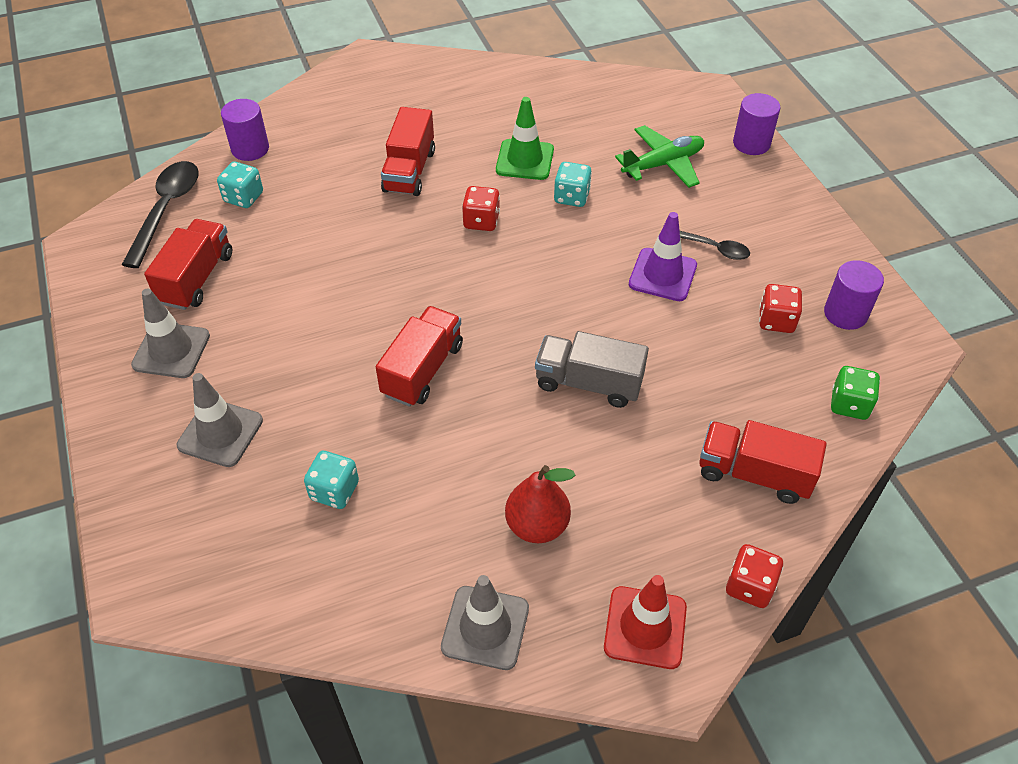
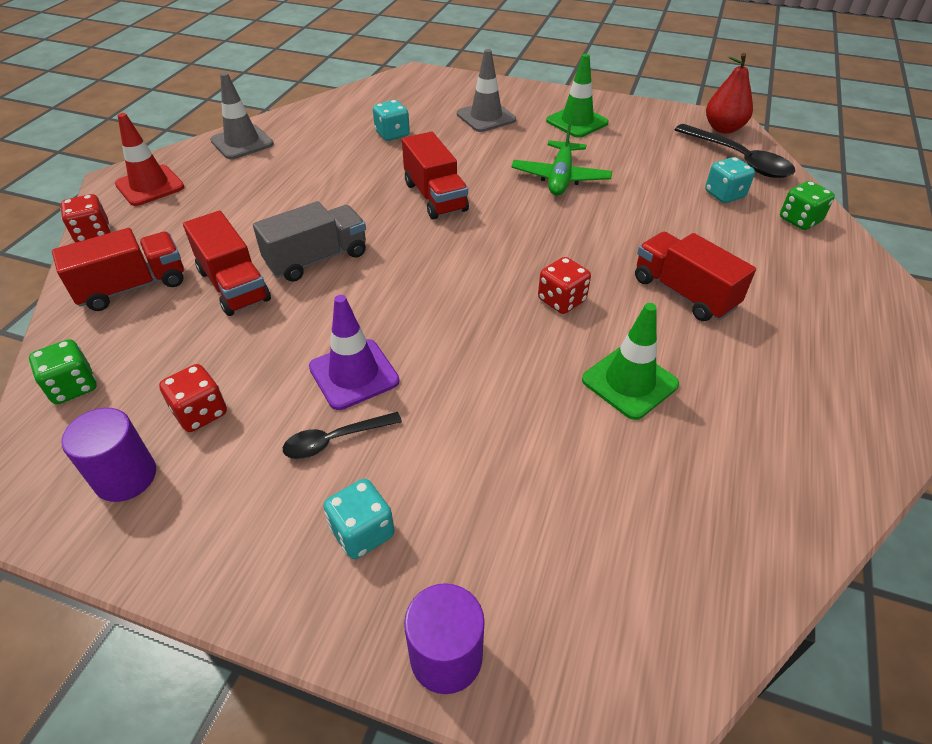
camera: 130 degrees right, 5 degrees down
(171, 350) = (577, 122): grey traffic cone -> green traffic cone
(196, 278) = (640, 148): red truck -> red truck (234, 285)
(250, 149) = (800, 220): purple cylinder -> green dice
(537, 525) = (261, 183): red pear -> red pear (723, 128)
(571, 197) = (532, 381): turquoise dice -> turquoise dice (362, 532)
(663, 164) = (506, 504): green plane -> green plane (560, 177)

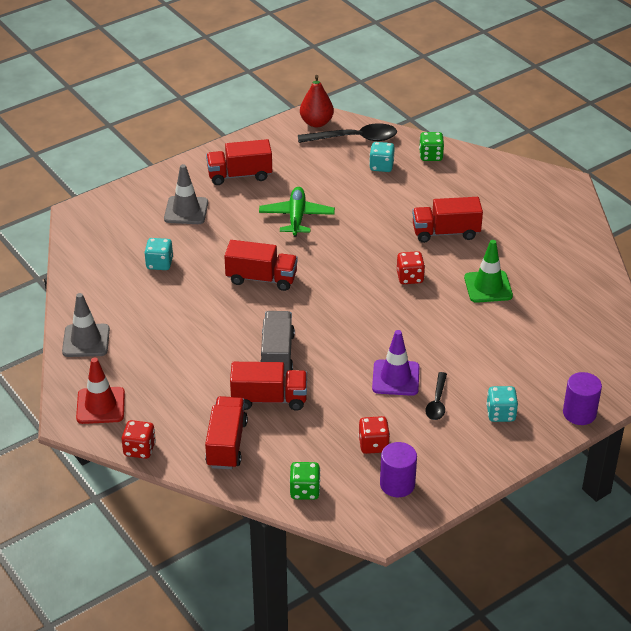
camera: 55 degrees left, 5 degrees down
(560, 177) = (296, 217): green plane -> green plane turned 135 degrees counterclockwise
(577, 122) = (239, 175): green traffic cone -> red truck

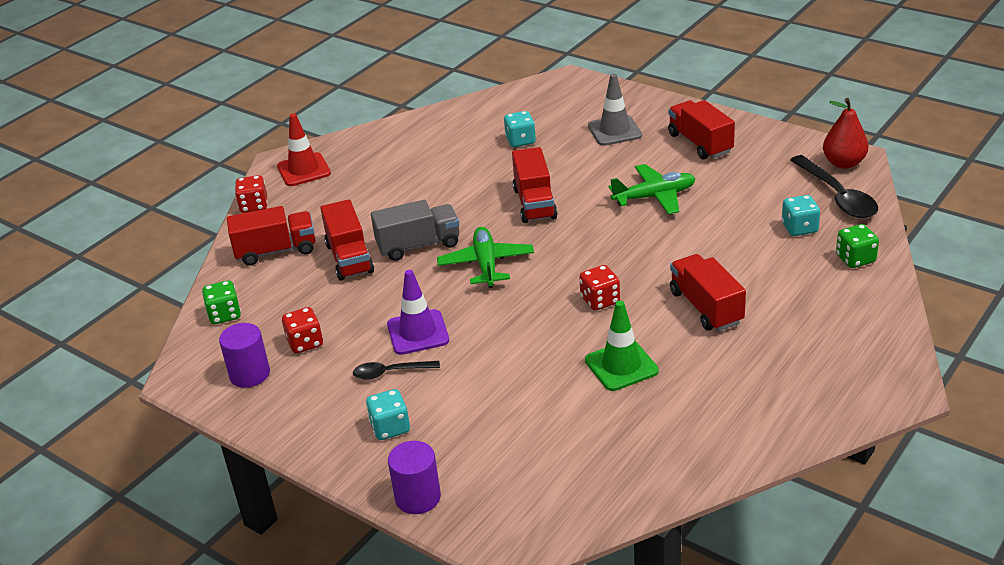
camera: 75 degrees right, 5 degrees down
(86, 341) = (387, 137): grey traffic cone -> none
(329, 323) = (486, 264): none -> green plane

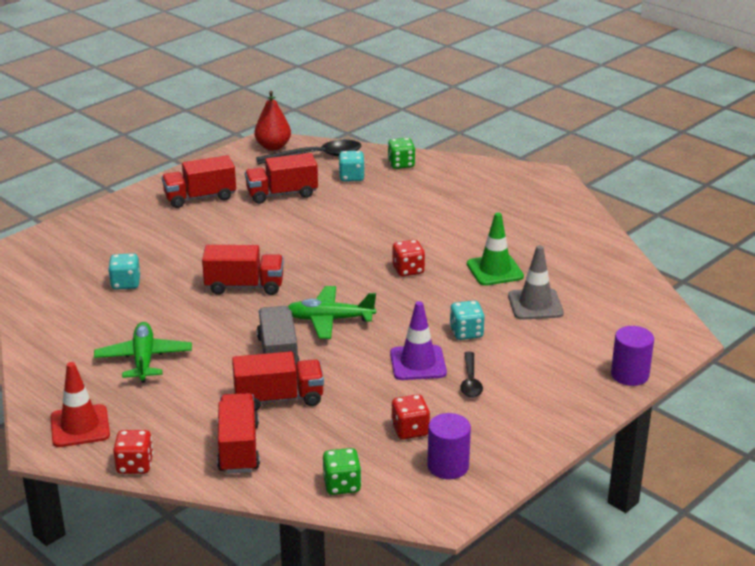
camera: 85 degrees left, 5 degrees down
(390, 428) = (544, 384): turquoise dice -> turquoise dice (466, 333)
(614, 131) = (147, 233): grey traffic cone -> grey traffic cone (535, 305)
(654, 197) = (271, 228): green plane -> green plane (144, 359)
(706, 307) = (435, 227): red truck -> red truck (282, 194)

